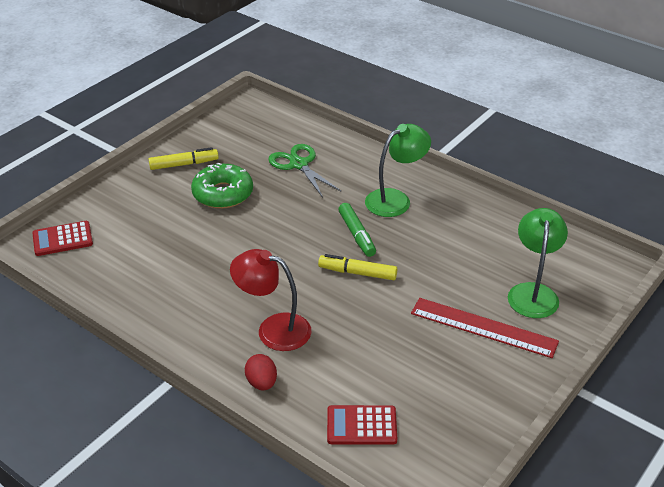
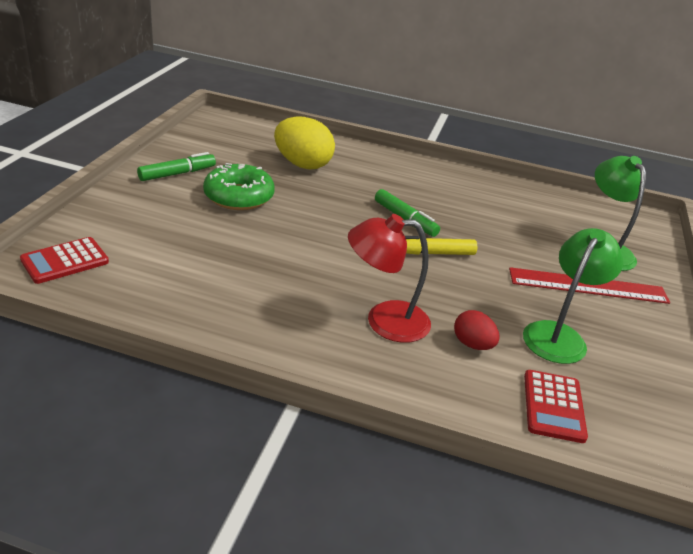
camera: 25 degrees left, 5 degrees down
(184, 164) = (177, 174): yellow marker -> green marker
(261, 383) = (411, 381): red egg -> red egg (472, 344)
(299, 164) = (302, 164): green scissors -> yellow egg
(361, 425) = (553, 406): red calculator -> red calculator turned 60 degrees counterclockwise
(395, 199) = (419, 186): green lamp -> green lamp (558, 335)

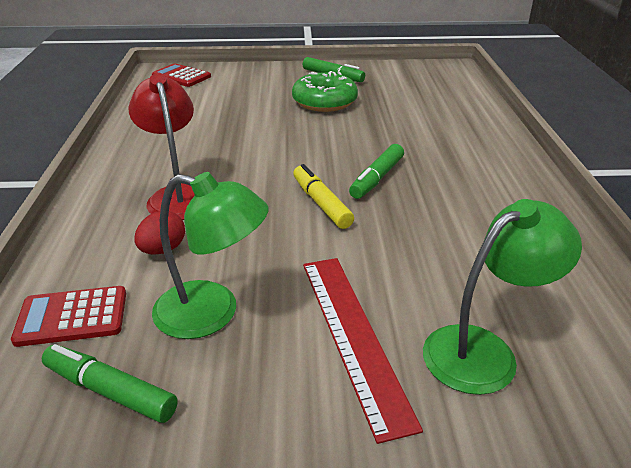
camera: 75 degrees right, 0 degrees up
(302, 164) = (420, 113): yellow egg -> none
(633, 394) = (110, 391): none -> green marker

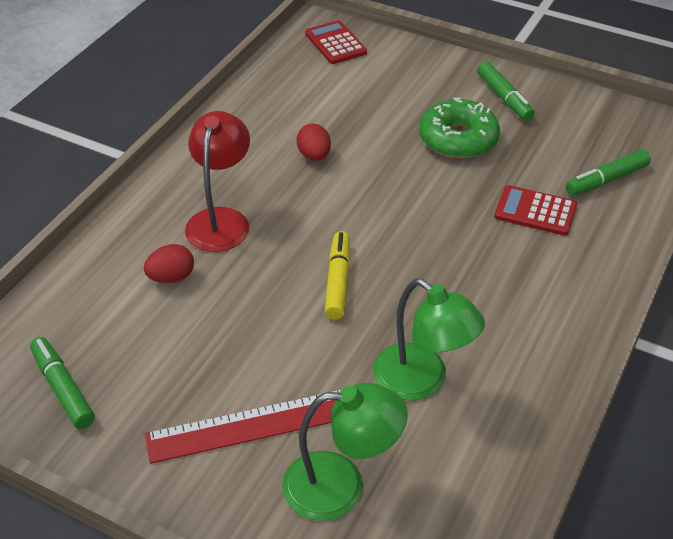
camera: 30 degrees right, 10 degrees up
(72, 317) = (72, 314): red calculator -> red calculator (535, 211)
(212, 313) = (168, 356): green lamp -> green lamp (422, 381)
(224, 136) = (314, 156): none -> red egg
(353, 336) = (254, 425): red ruler -> red ruler turned 60 degrees clockwise
(376, 178) = (416, 271): green marker -> green marker (606, 180)

